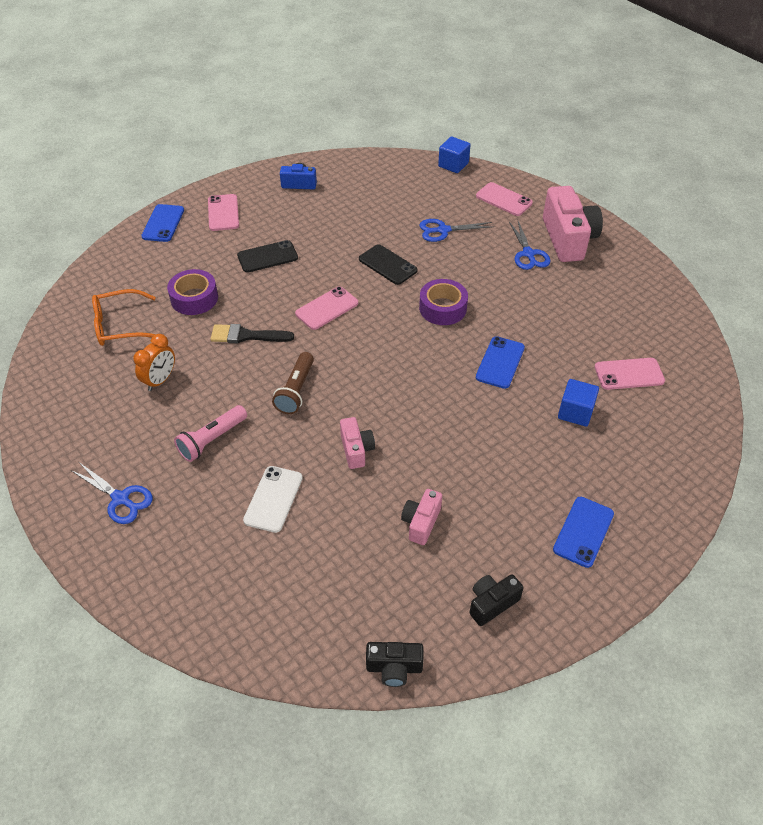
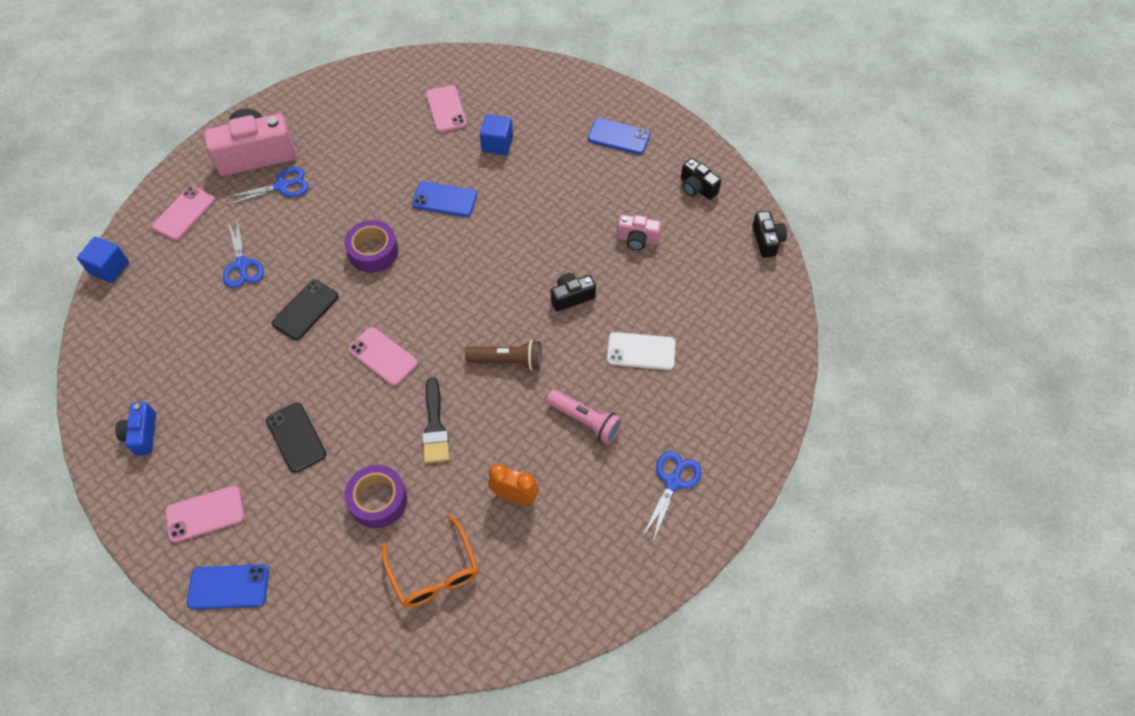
camera: 100 degrees left, 10 degrees up
(356, 450) = (571, 297): pink camera -> black camera

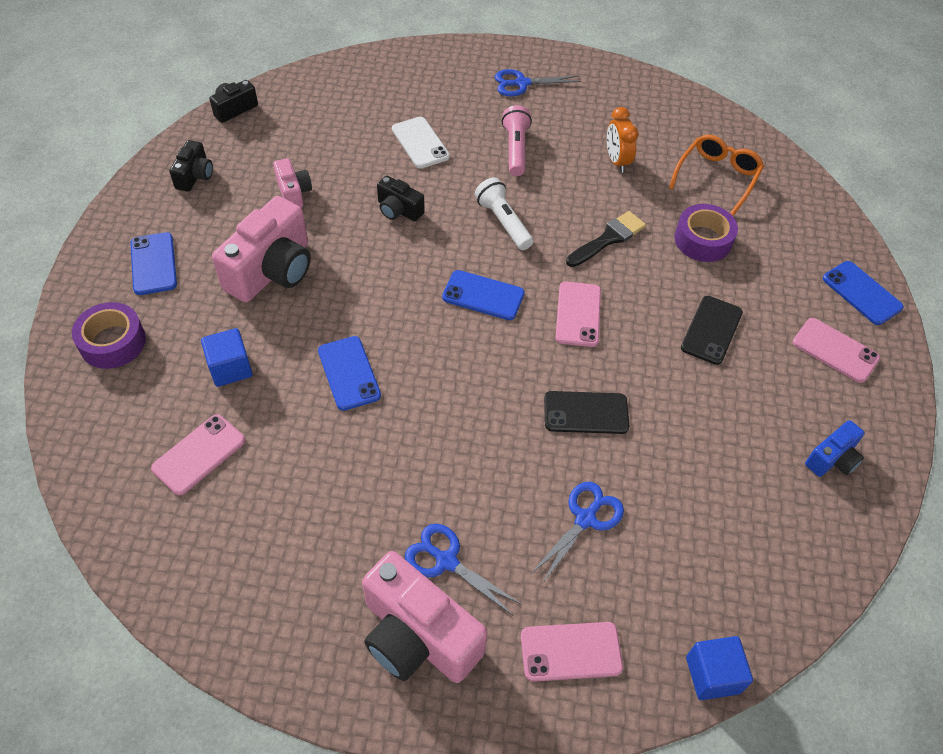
camera: 125 degrees left, 5 degrees down
(373, 252) = (468, 398): purple tape -> purple tape (113, 342)
(447, 306) = (483, 295): none -> blue phone
(507, 361) = (503, 222): brown flashlight -> white flashlight
(565, 196) = (272, 270): none -> pink camera

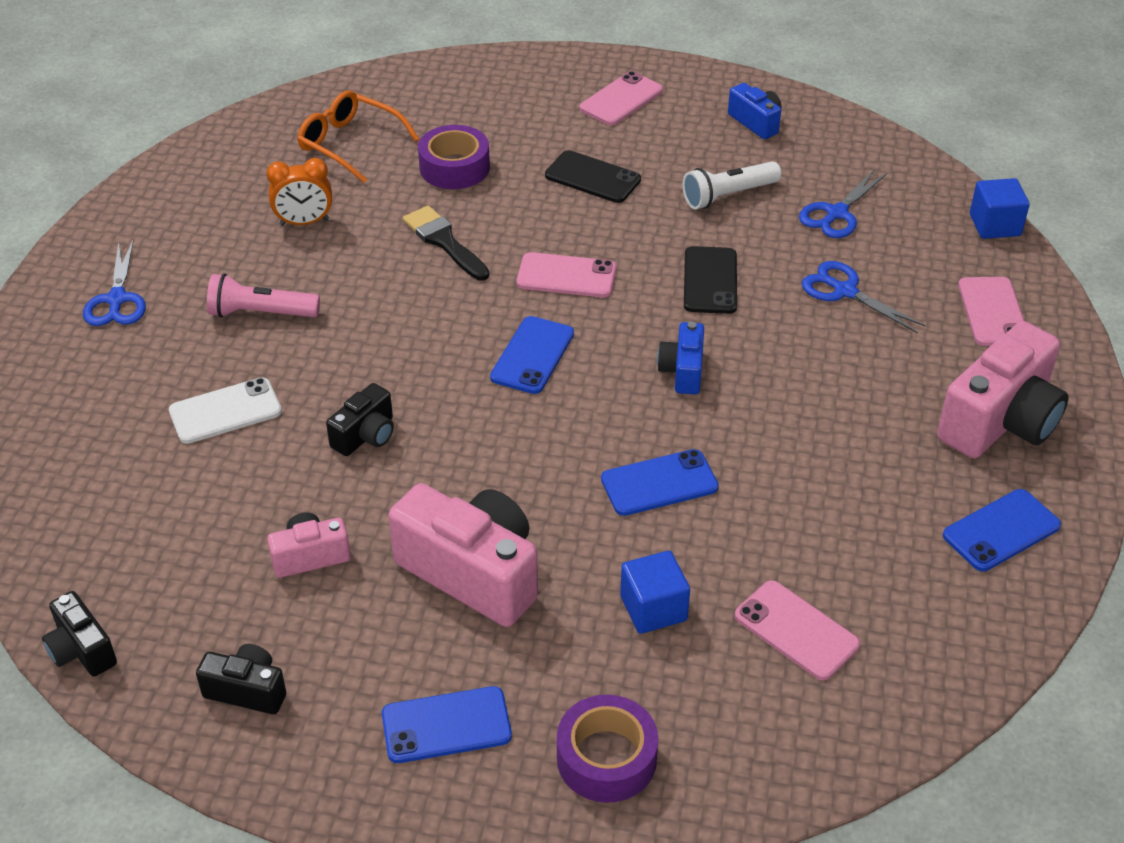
camera: 85 degrees left, 10 degrees down
(446, 561) = (911, 397): blue scissors -> blue scissors (836, 213)
(471, 390) = (682, 371): none -> blue camera
(503, 222) = (403, 331): white flashlight -> white flashlight (728, 195)
(862, 293) = (543, 70): blue phone -> blue phone (1001, 530)

